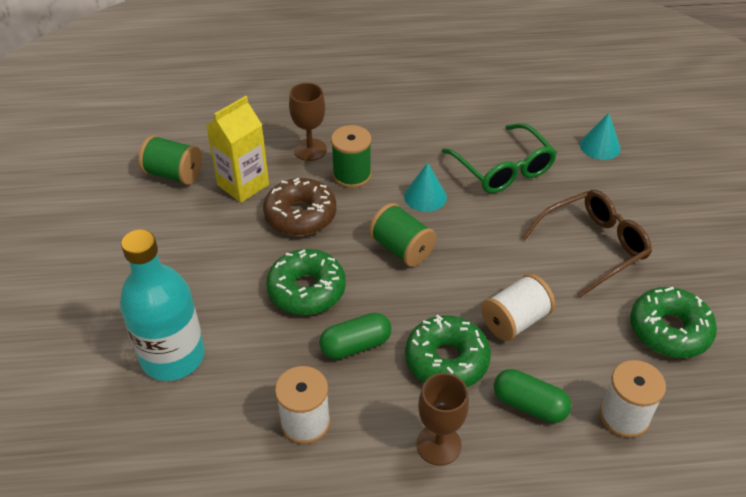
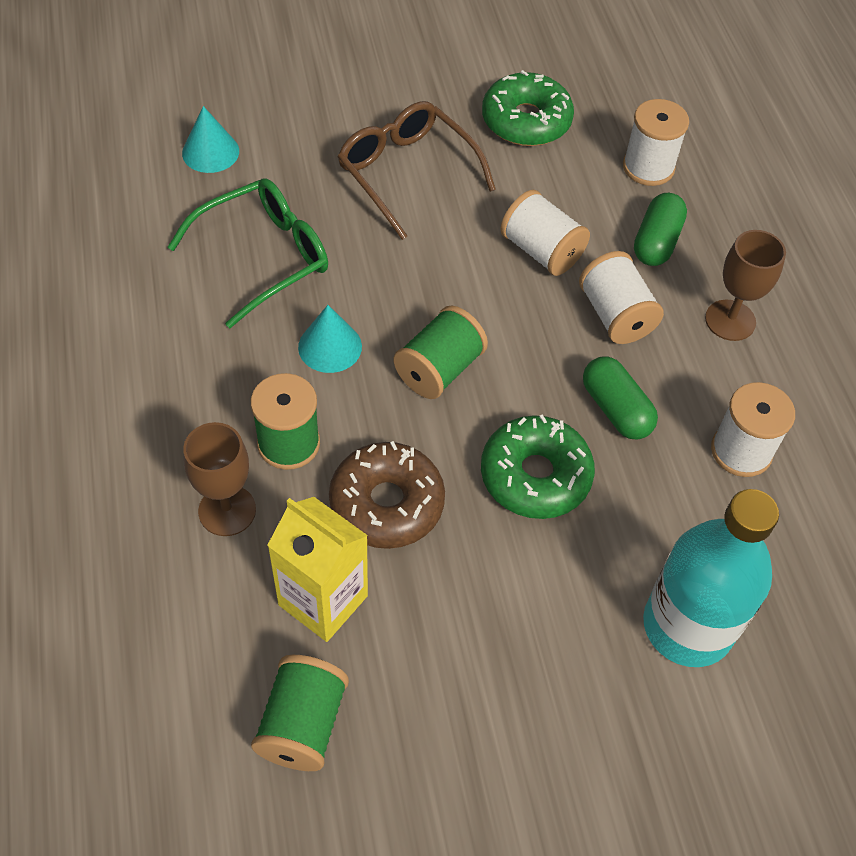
camera: 100 degrees left, 10 degrees up
(446, 360) = (615, 315): green donut -> white spool

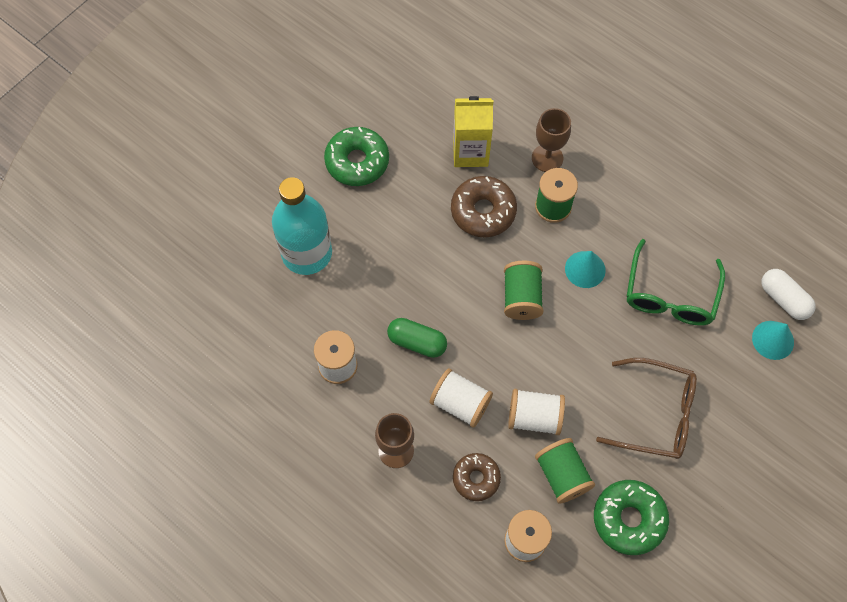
camera: 145 degrees right, 10 degrees up
(151, 174) = (783, 299): none -> white capsule
(302, 724) = (434, 103): green spool -> green spool (562, 475)
(535, 476) = (428, 275): green donut -> green donut (357, 162)
(656, 242) = (476, 478): green capsule -> brown donut

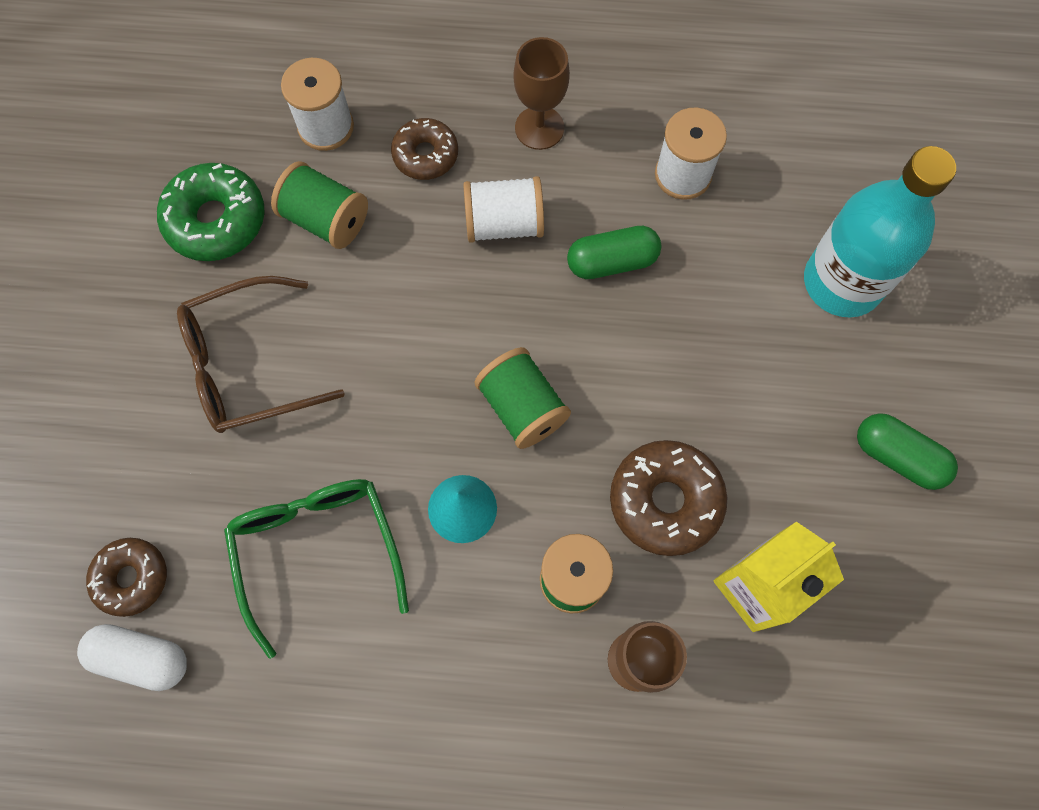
camera: 145 degrees right, 5 degrees up
(357, 162) = (897, 456): green donut -> green capsule
(534, 417) = (402, 264): white spool -> none
(773, 340) = (131, 578): turquoise cone -> brown donut

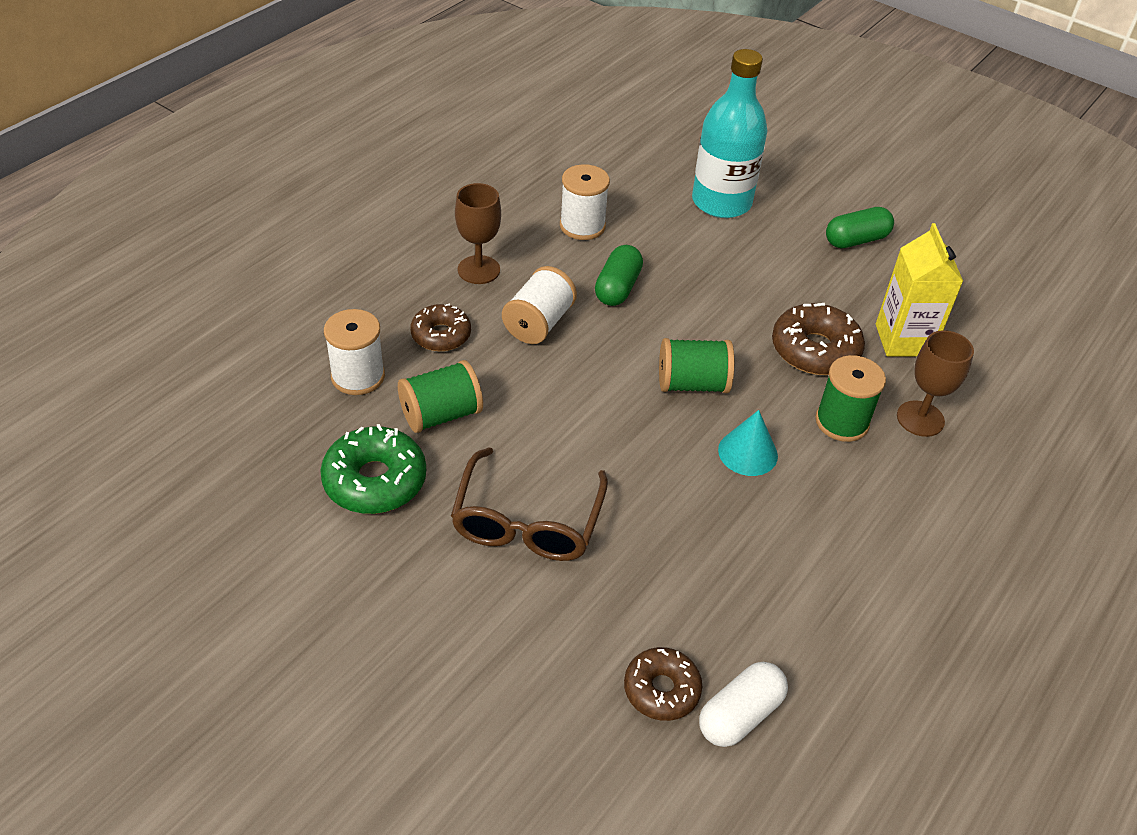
camera: 60 degrees left, 25 degrees down
(317, 550) = (722, 552): green glasses -> none

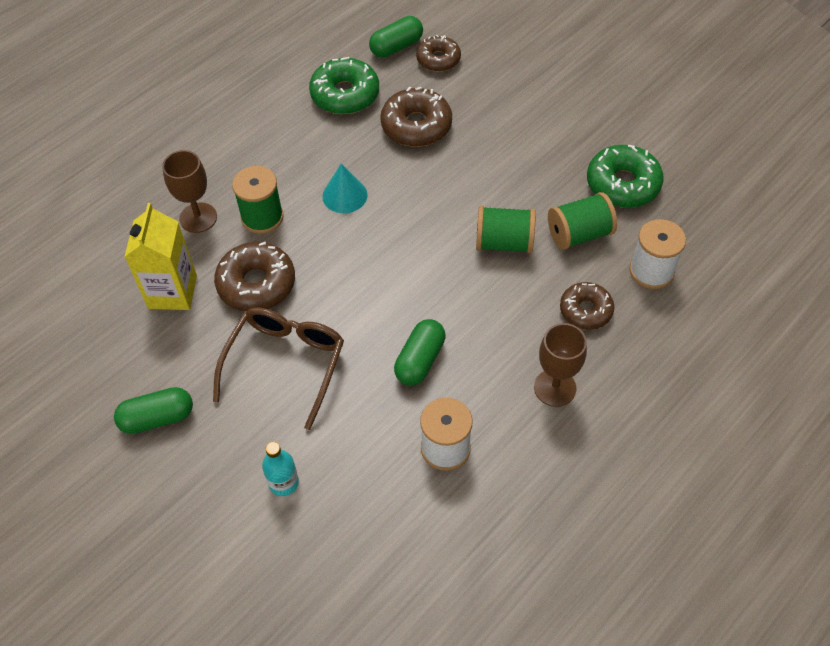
camera: 170 degrees left, 10 degrees up
(527, 522) = (513, 152): brown glasses -> brown glasses (285, 363)
(539, 323) = (498, 320): white spool -> none
(674, 559) = (416, 126): none -> brown donut
(692, 384) = (372, 254): green spool -> green spool (504, 243)
(721, 202) = (283, 482): turquoise bottle -> turquoise bottle, size x0.44
(740, 715) = (396, 47): white capsule -> green capsule
(797, 610) = (345, 94): none -> green donut

